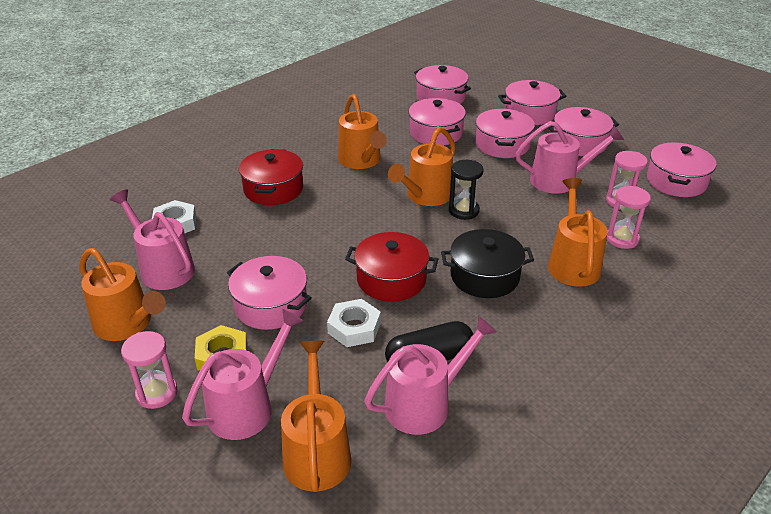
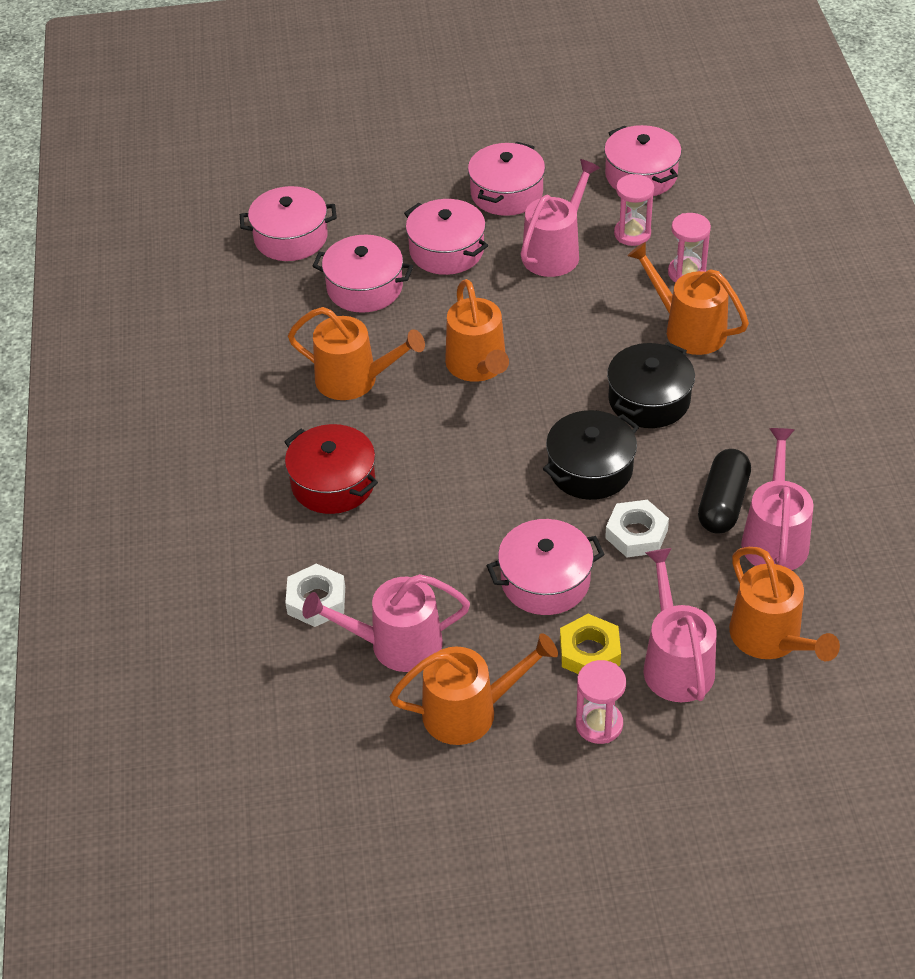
camera: 50 degrees left, 10 degrees up
(317, 452) = (770, 638): orange watering can -> orange watering can turned 150 degrees counterclockwise
(391, 279) = (590, 469): red pot -> black pot
(463, 211) = (533, 353): black hourglass -> none
(529, 113) = (409, 191): pink pot -> none

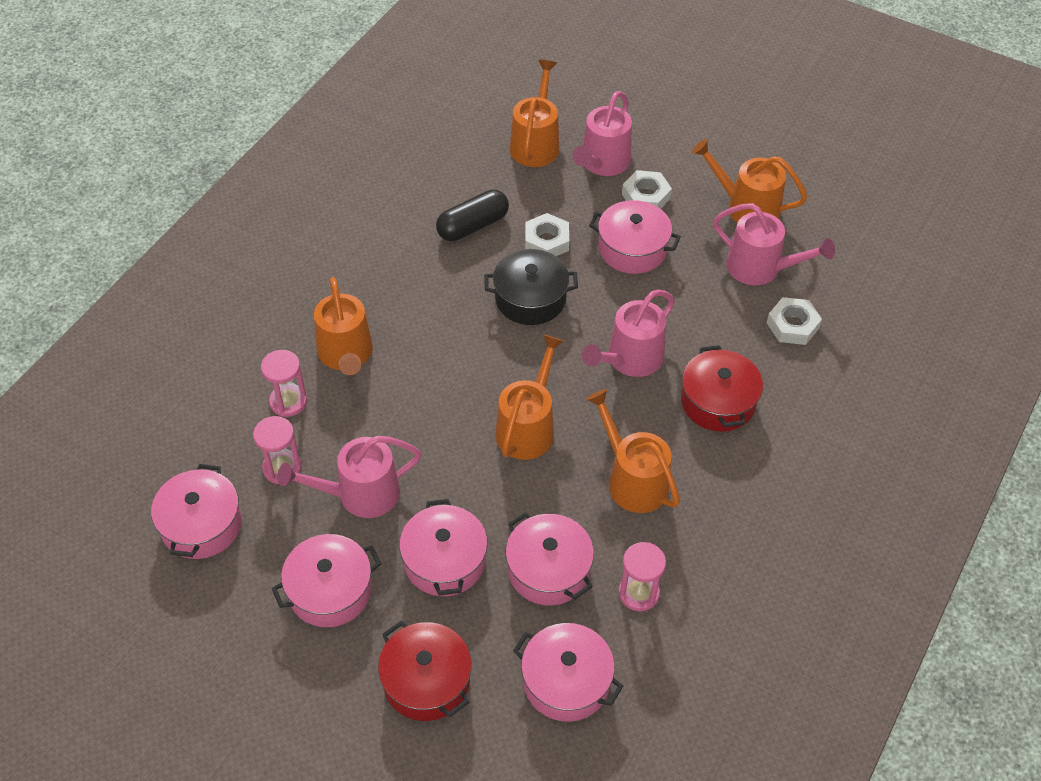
camera: 145 degrees left, 5 degrees up
(386, 188) = (426, 681): none -> red pot
(589, 652) = (646, 196): yellow nut -> white nut
(599, 724) = (677, 160): pink hourglass -> pink hourglass (639, 593)
(649, 400) = (437, 320): black pot -> none
(775, 537) = (467, 189): pink watering can -> pink watering can (630, 359)

